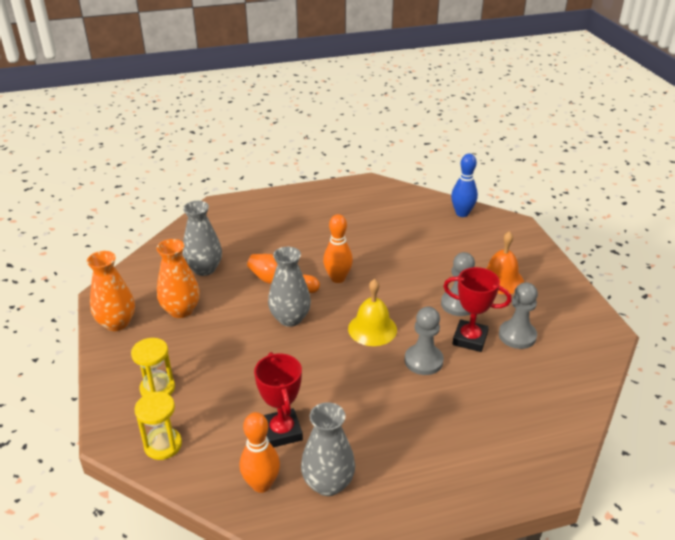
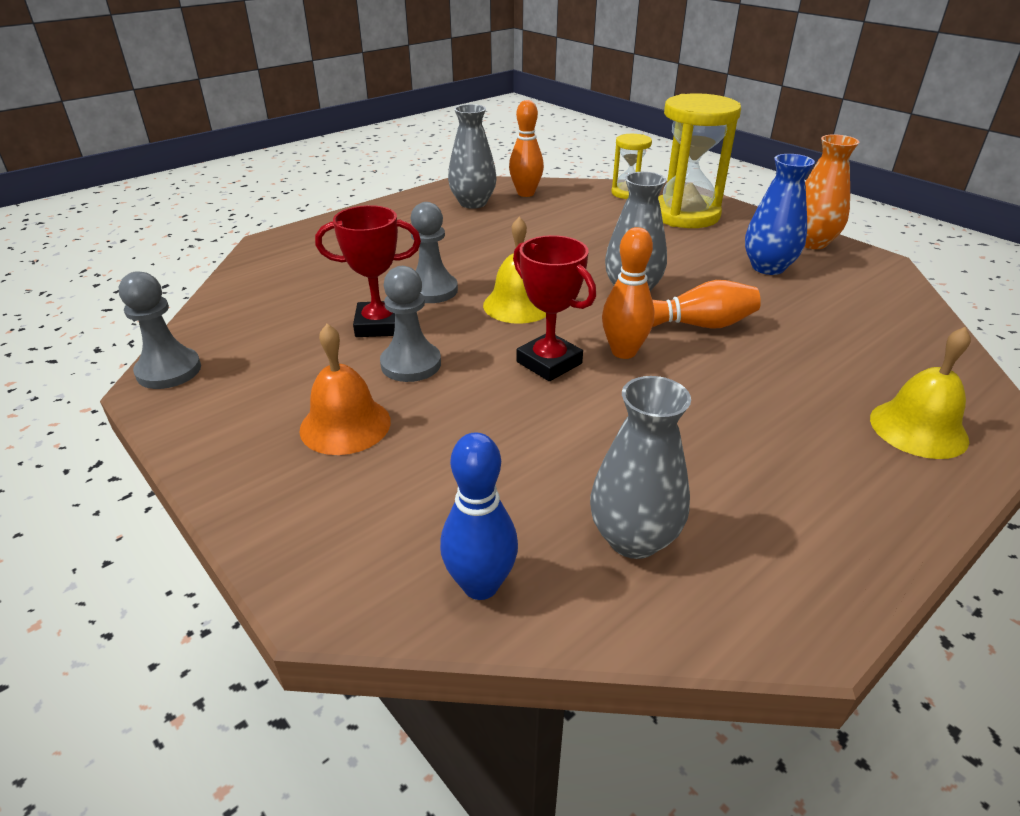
camera: 155 degrees right, 0 degrees up
(157, 388) = (685, 215): yellow hourglass -> yellow hourglass, size x1.87
(181, 310) = (768, 267): orange vase -> blue vase
(204, 269) = (822, 313): grey vase -> grey vase (633, 538)
(253, 211) = (918, 428): none -> yellow bell
(282, 431) = (539, 217): red trophy -> red trophy (549, 363)
(517, 336) = (309, 345): grey pawn -> grey pawn (169, 371)

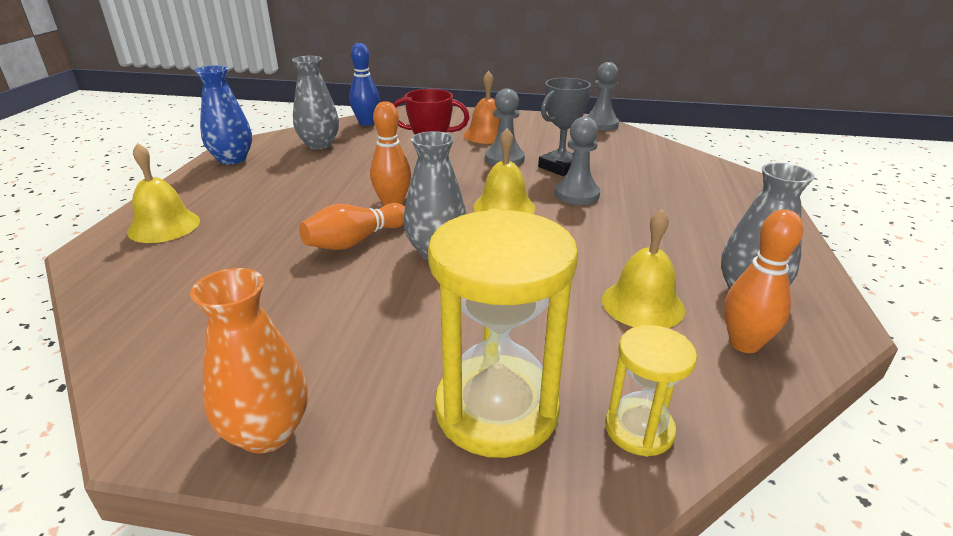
camera: 140 degrees right, 5 degrees down
(379, 325) = (560, 167): red trophy -> grey trophy
(542, 219) = (643, 304): none -> yellow bell
(768, 267) = (317, 342): blue vase -> blue vase (232, 159)

